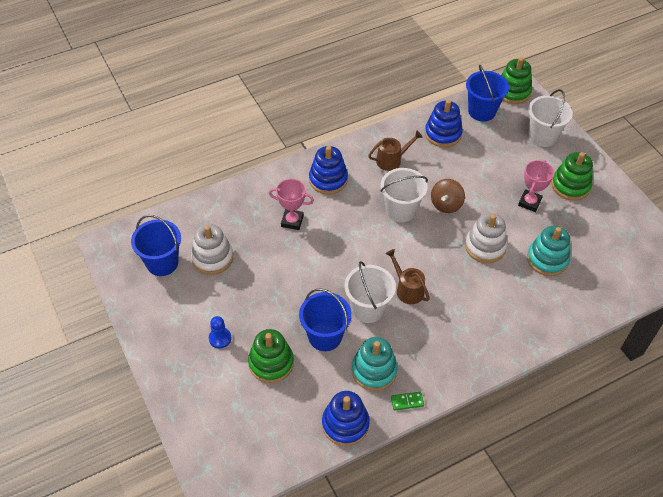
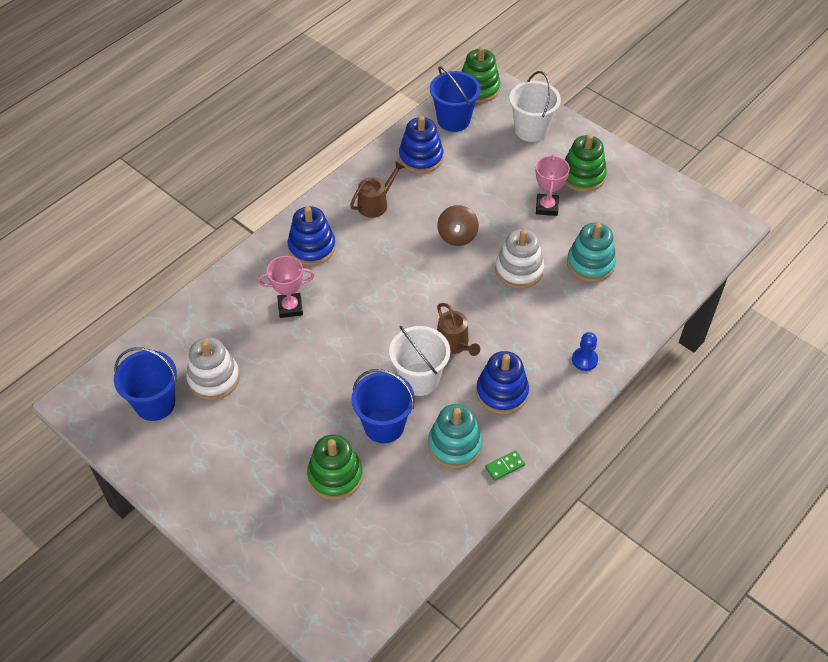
camera: 20 degrees left, 0 degrees up
(220, 338) = (263, 468): blue pawn -> blue pawn (584, 360)
(345, 424) = (448, 514): blue stacking toy -> blue stacking toy (502, 392)
(401, 210) = (409, 257): white bucket -> none
(407, 289) = (454, 344): brown watering can -> brown watering can turned 150 degrees counterclockwise

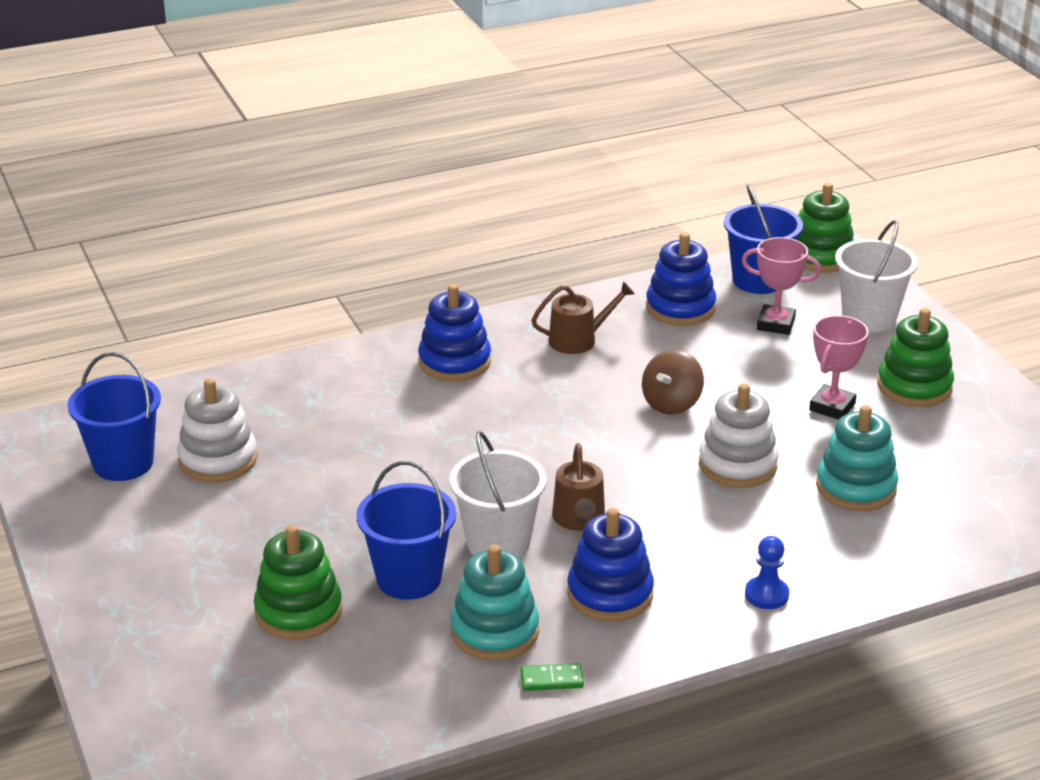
camera: 25 degrees right, 20 degrees down
(290, 307) = (377, 415): pink trophy -> pink trophy (775, 324)

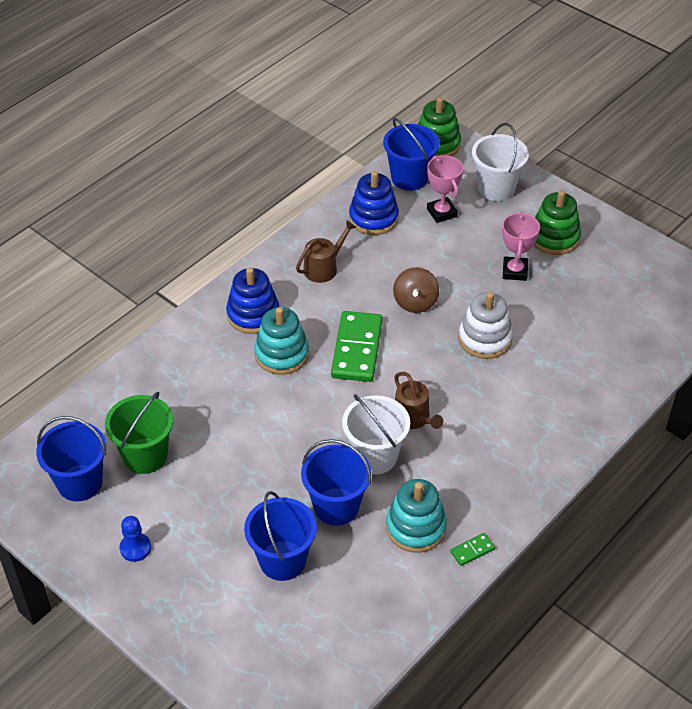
camera: 25 degrees left, 15 degrees up
(218, 460) = (145, 456): white stacking toy -> green bucket
(298, 611) = (282, 560): green stacking toy -> blue bucket
(559, 430) = (357, 349): none -> green domino
(610, 594) = (467, 470): blue stacking toy -> none
(766, 594) = (559, 435): blue pawn -> blue pawn (135, 548)
(775, 324) = (441, 213): pink trophy -> pink trophy turned 75 degrees clockwise
(856, 487) = (564, 332): turquoise stacking toy -> turquoise stacking toy (282, 354)

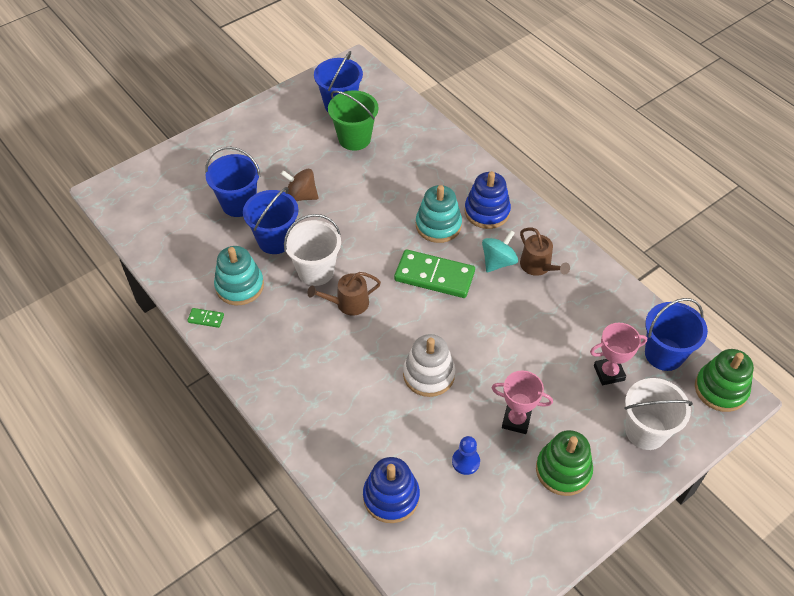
camera: 100 degrees right, 5 degrees up
(135, 548) = (276, 129): blue pawn -> blue pawn (465, 461)
(324, 299) = (498, 262): none -> turquoise spinning top
(373, 218) = (603, 314): blue stacking toy -> blue stacking toy (391, 497)
(415, 302) = (484, 328): brown spinning top -> brown spinning top (301, 196)
(472, 550) = (206, 318): green domino -> green domino turned 60 degrees counterclockwise

